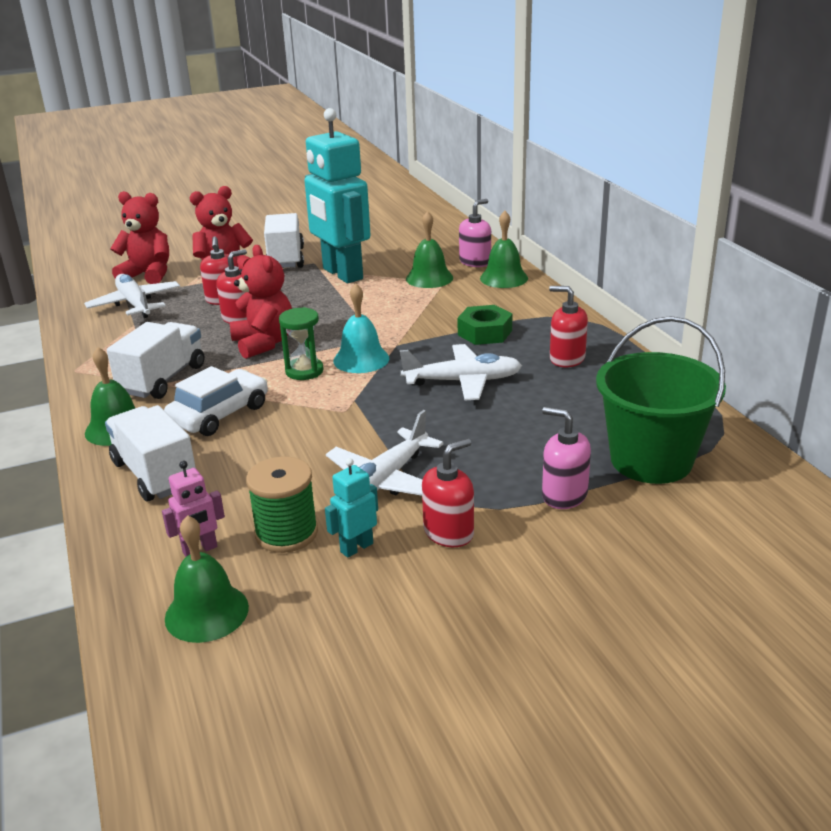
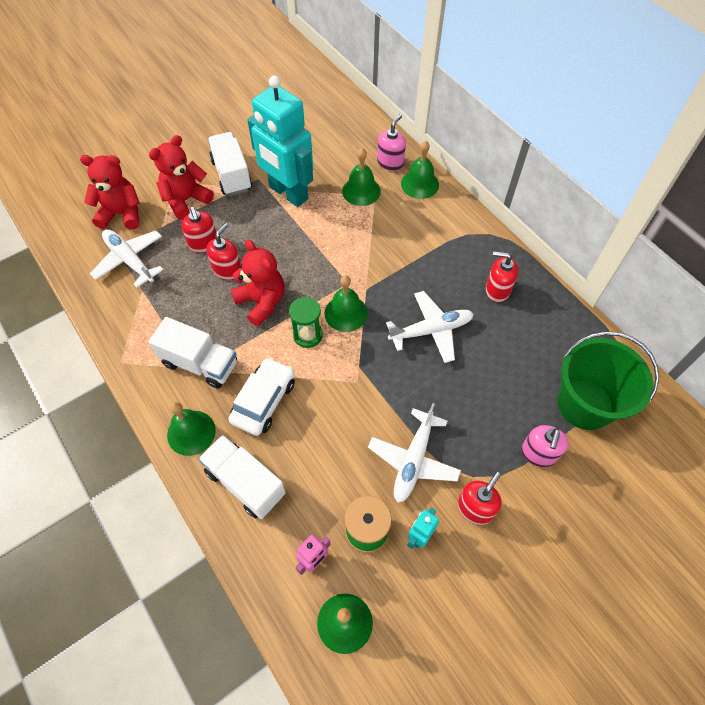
camera: 15 degrees left, 30 degrees up
(163, 379) = (200, 363): white truck -> white truck turned 105 degrees clockwise
(361, 359) = (346, 313): turquoise bell -> green bell
(485, 332) = (428, 263): green nut -> none
(564, 495) = (538, 453): pink soap dispenser -> pink soap dispenser turned 90 degrees counterclockwise

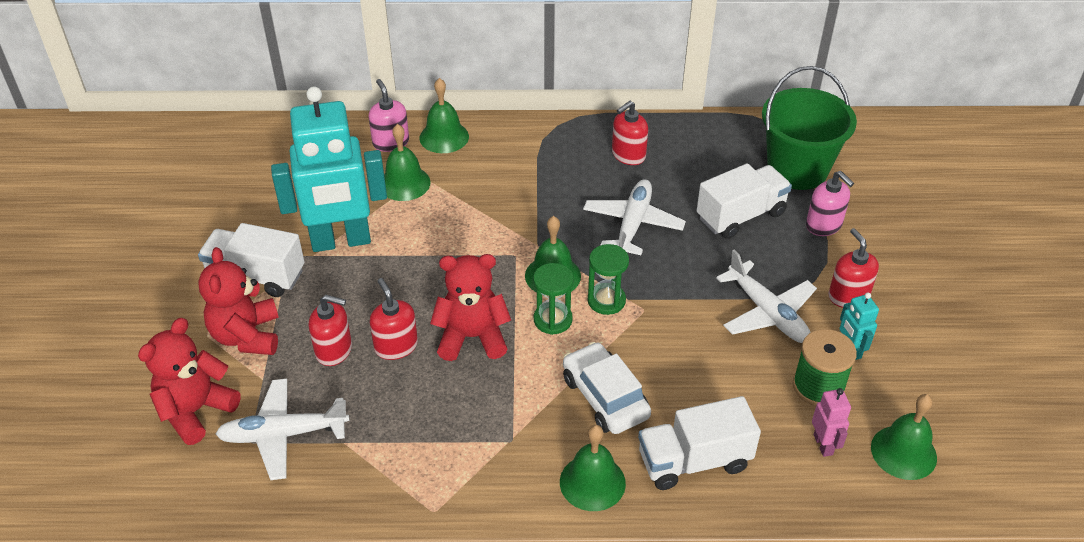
camera: 55 degrees left, 15 degrees down
(200, 363) = (505, 432): white truck -> white truck (740, 216)
(347, 355) = (606, 300): none -> green hourglass

